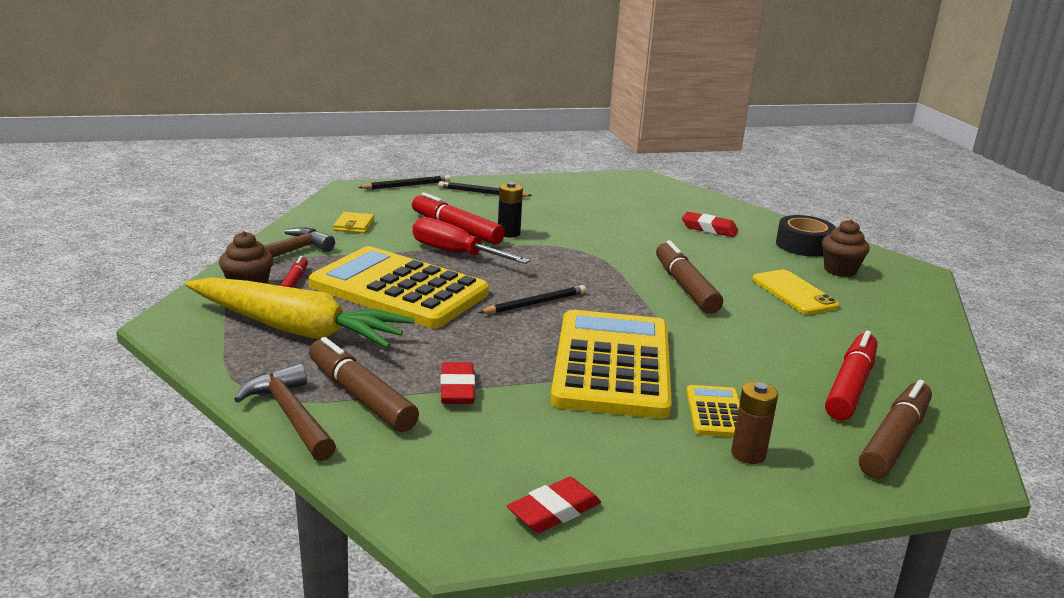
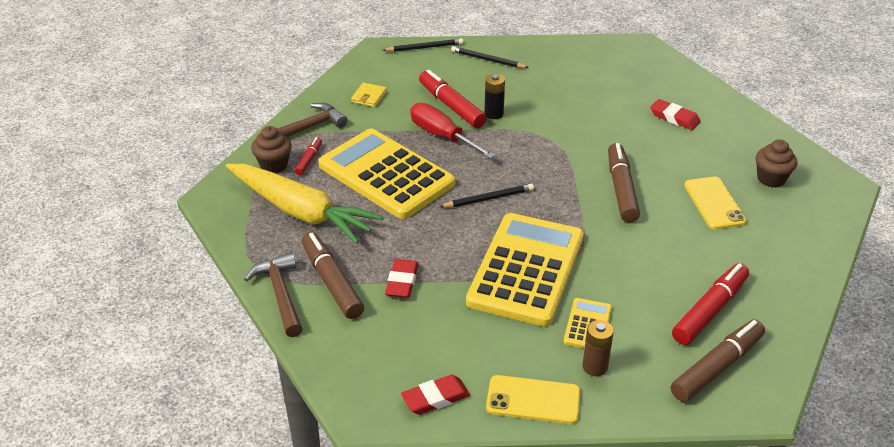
camera: 15 degrees right, 15 degrees up
(688, 499) = (533, 400): none -> yellow phone
(803, 245) = (753, 145): black tape -> none

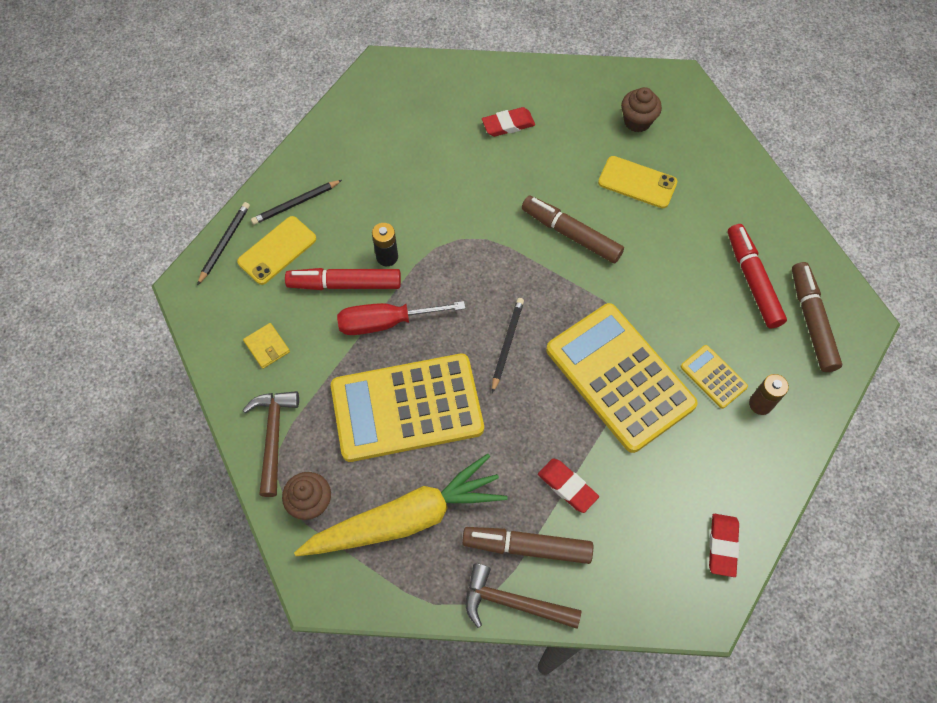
camera: 55 degrees left, 25 degrees up
(309, 160) = (328, 464): red marker -> none
(533, 400) = (768, 473): yellow phone -> yellow phone (277, 250)

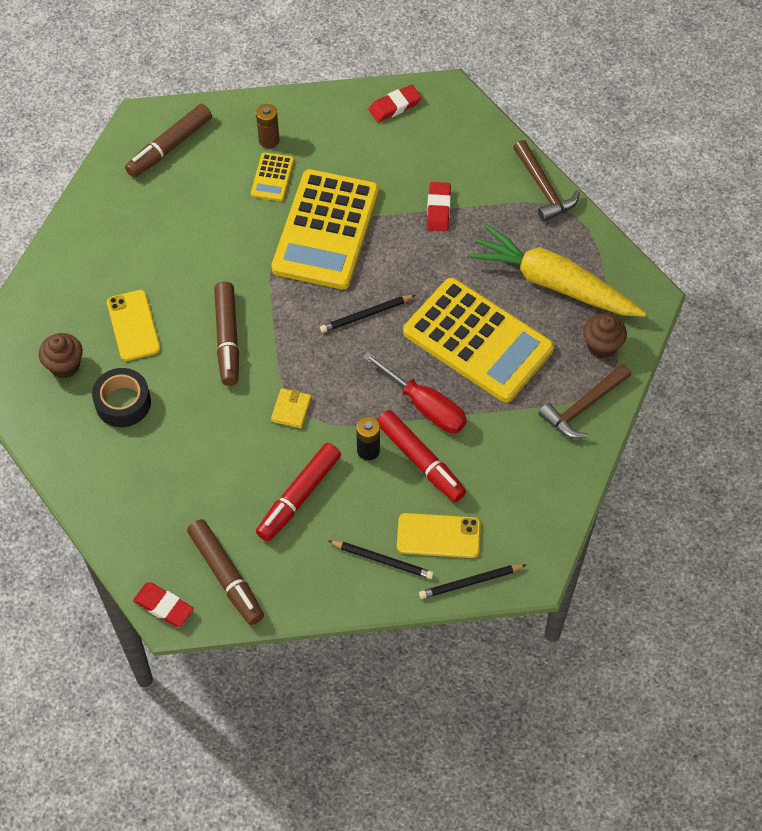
camera: 130 degrees left, 5 degrees down
(267, 347) = (524, 470): yellow wallet -> yellow wallet (291, 409)
(508, 125) = (152, 459): red eraser -> red eraser (164, 606)
(527, 547) = (501, 204): brown marker -> brown marker (226, 576)
(572, 136) = (123, 403): none -> black tape
(752, 280) = (164, 199): red marker -> red marker (299, 496)

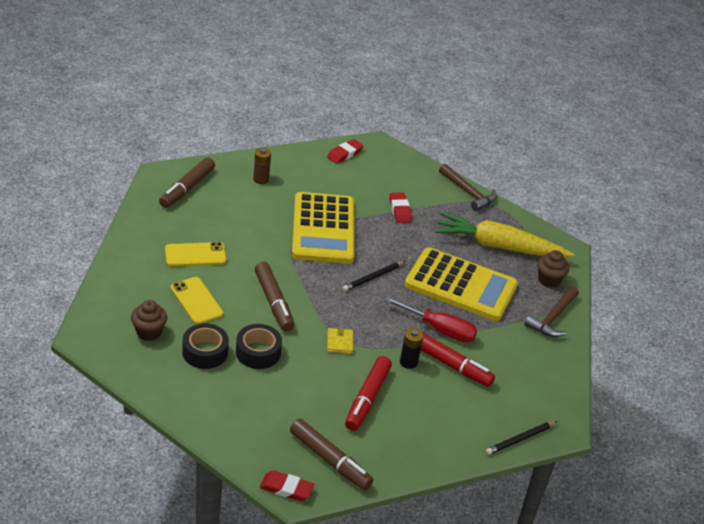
camera: 20 degrees left, 20 degrees down
(186, 411) = (258, 352): none -> black tape
(272, 177) = (271, 201): yellow calculator -> none
(382, 560) = (448, 433): black pencil -> none
(438, 536) = (484, 411): yellow phone -> yellow phone (195, 255)

